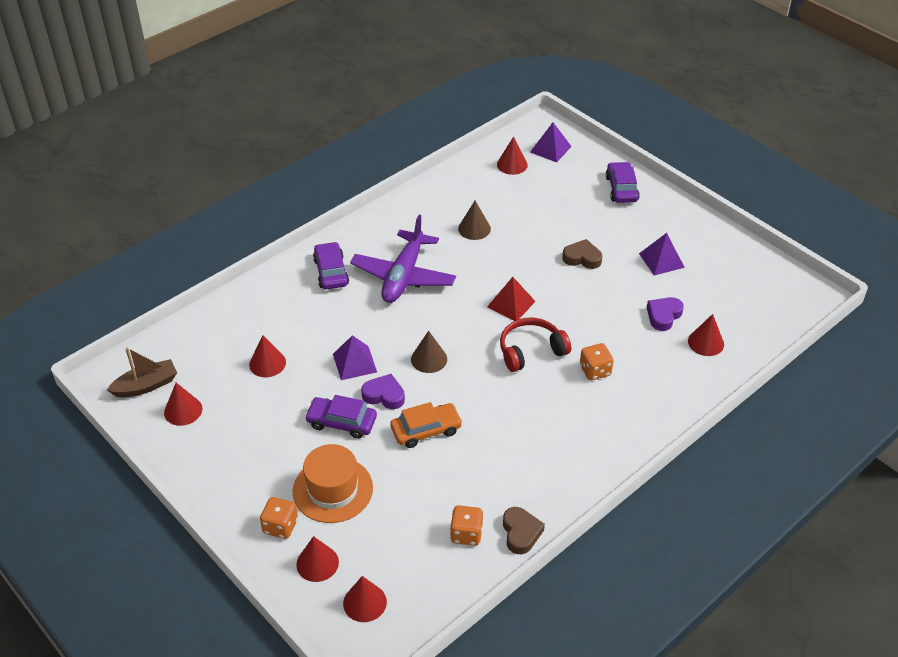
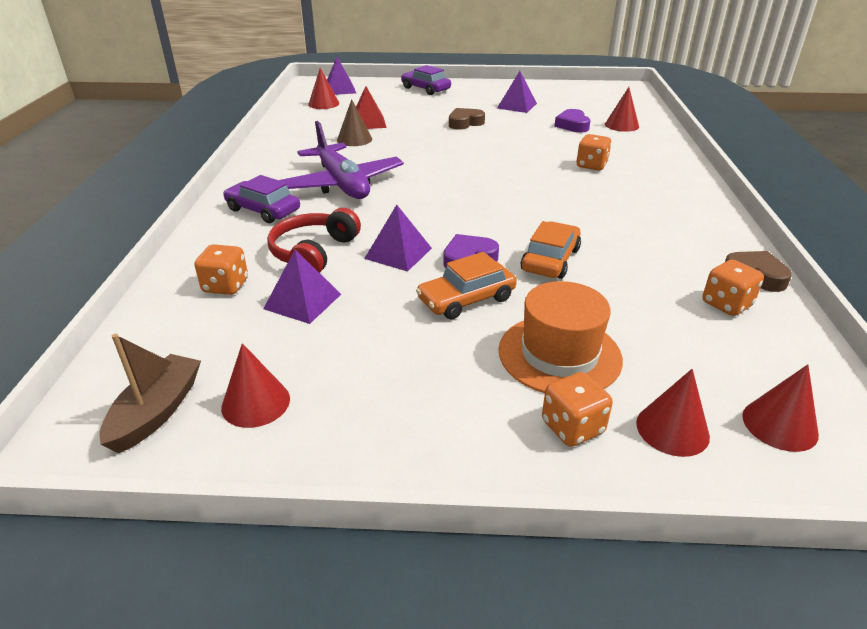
camera: 45 degrees left, 10 degrees down
(247, 325) = (225, 286): none -> orange dice
(267, 363) = (303, 301): red cone -> purple pyramid
(341, 422) = (466, 299): purple car -> orange car
(429, 359) = (461, 218): brown cone -> none
(511, 304) = (462, 162): red pyramid -> red pyramid (368, 122)
(531, 351) = (529, 177): red headphones -> red headphones (314, 253)

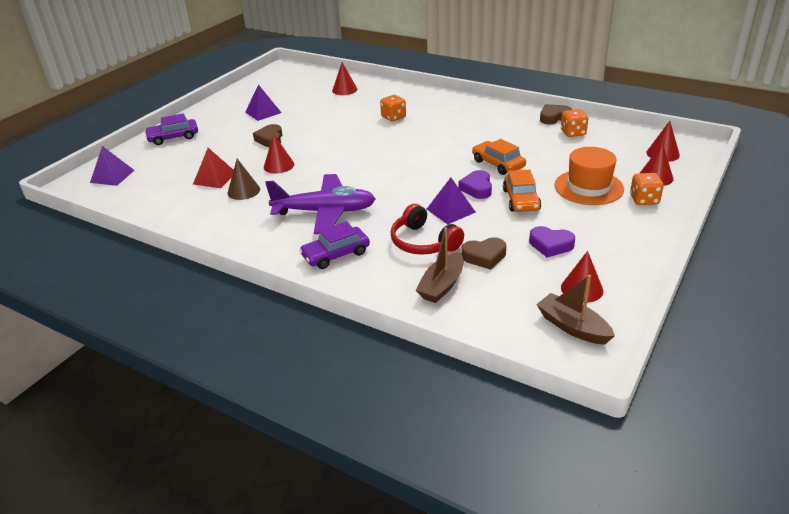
camera: 60 degrees left, 0 degrees up
(225, 286) = (442, 285): orange dice -> brown boat
(303, 301) = (484, 256): purple pyramid -> brown heart
(323, 104) = (138, 190): red cone -> red cone (279, 165)
(572, 125) = (324, 104): purple heart -> purple heart (550, 245)

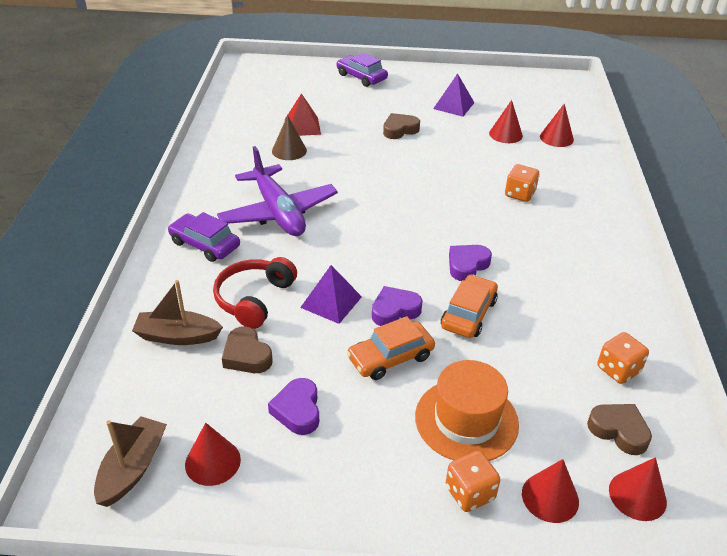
camera: 60 degrees right, 5 degrees up
(112, 176) = (273, 75): purple pyramid -> none
(279, 165) = (350, 153): red cone -> red cone (505, 134)
(451, 153) = (467, 265): none -> purple heart
(553, 117) = (650, 338): brown heart -> brown heart (619, 431)

